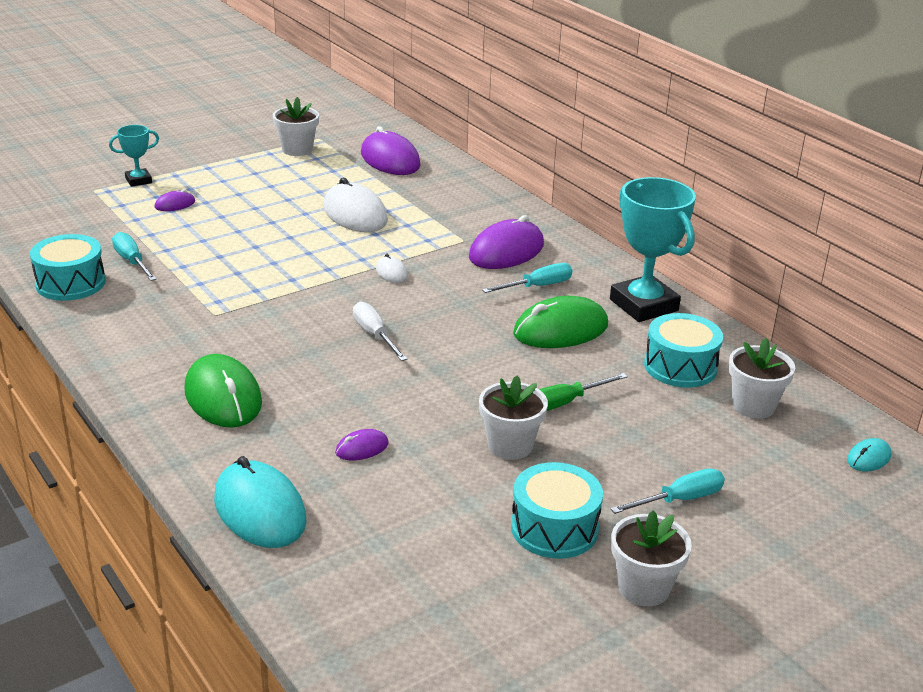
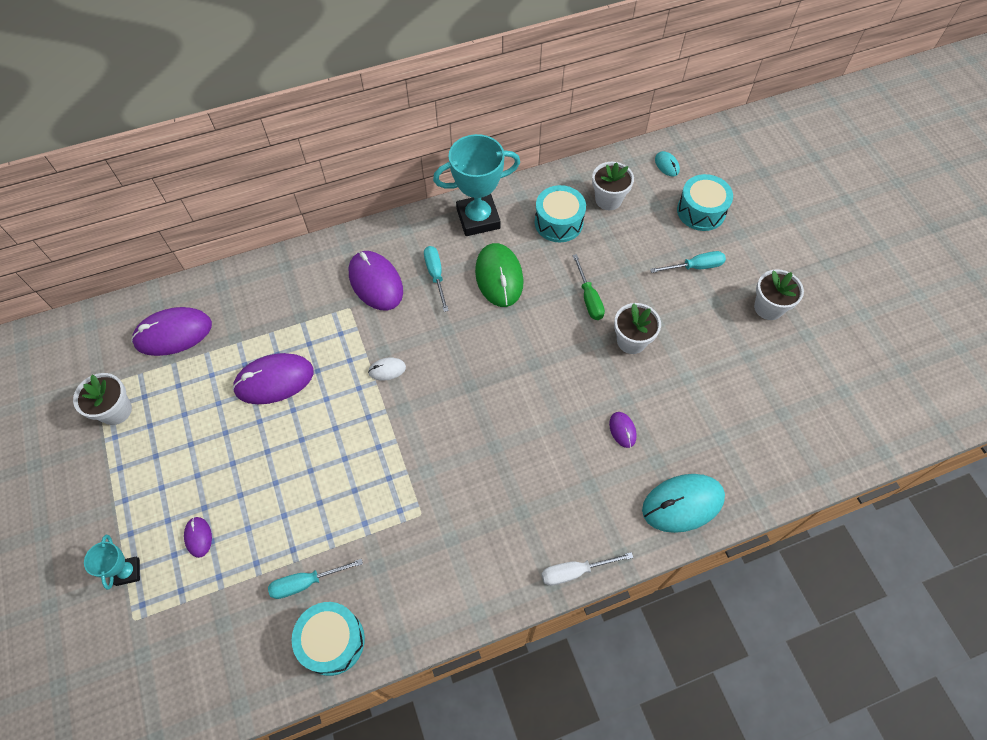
camera: 75 degrees left, 30 degrees up
(223, 397) = (545, 517): green mouse -> none
(355, 214) = (274, 380): white mouse -> purple mouse
(374, 335) = (480, 398): white screwdriver -> white screwdriver (575, 571)
(554, 528) = (715, 337): turquoise drum -> turquoise drum (701, 211)
(679, 500) = (695, 267): turquoise screwdriver -> turquoise screwdriver turned 90 degrees clockwise

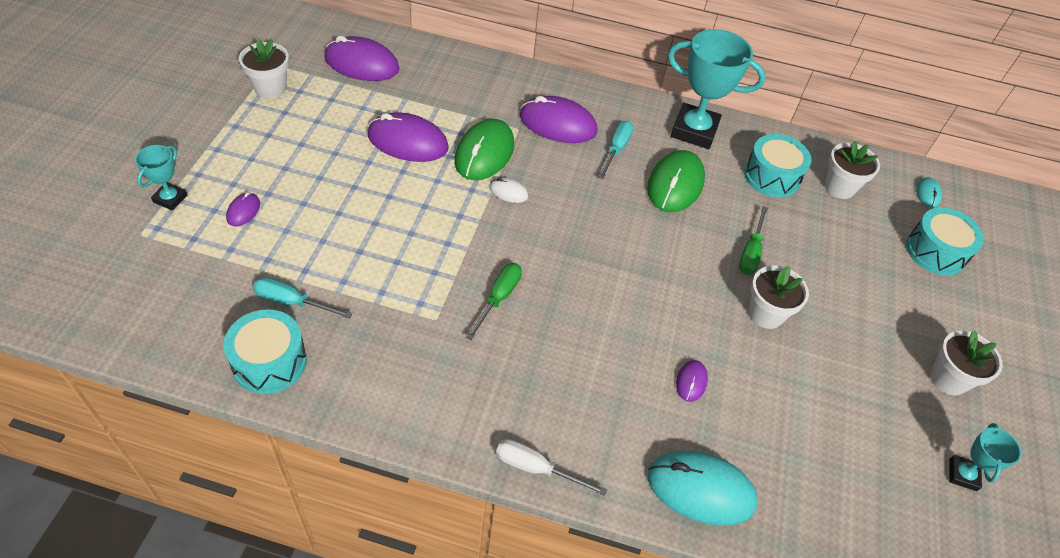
camera: 30 degrees right, 10 degrees down
(342, 348) = (484, 153): none -> green mouse
(375, 282) = (558, 124): purple mouse -> purple mouse turned 75 degrees counterclockwise
(450, 463) = (498, 298): none -> green screwdriver
(695, 267) = (889, 293): turquoise screwdriver -> none
(818, 372) = (962, 475): none -> turquoise trophy

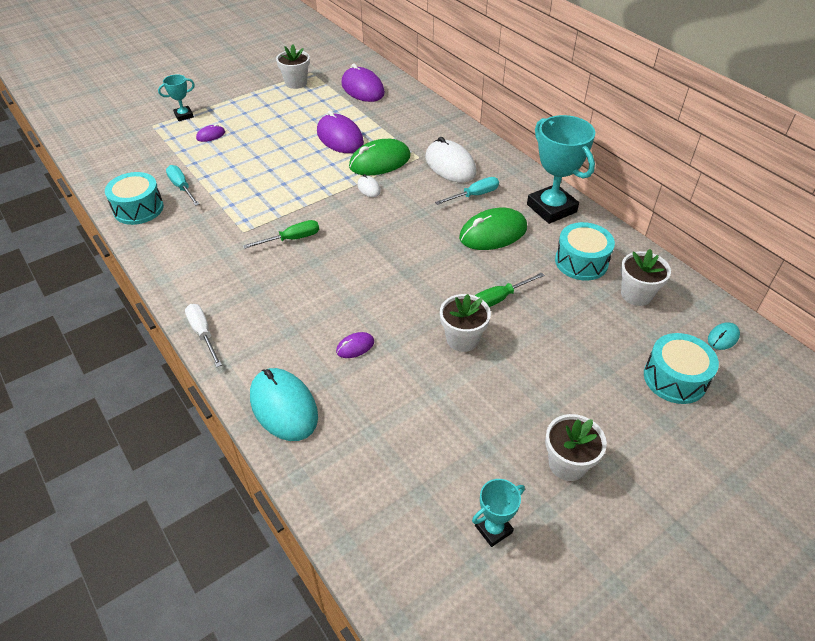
camera: 45 degrees right, 5 degrees down
(558, 124) = (450, 165): purple mouse -> white mouse

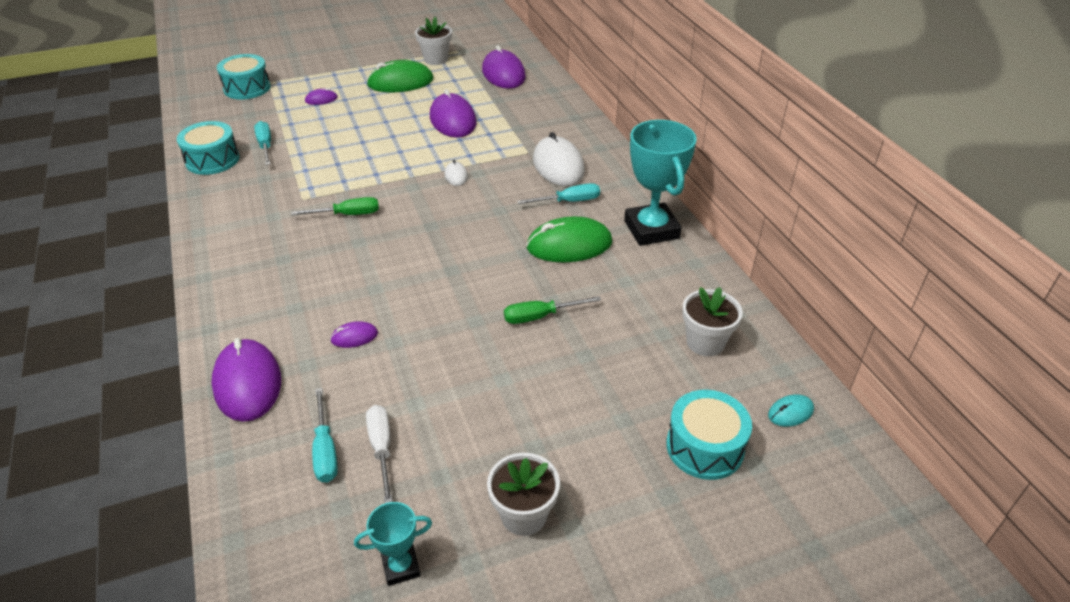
camera: 15 degrees right, 5 degrees down
(184, 115) = (305, 76): turquoise trophy -> none
(203, 334) = (207, 293): white screwdriver -> white screwdriver (382, 449)
(283, 406) = (247, 383): turquoise mouse -> purple mouse
(380, 161) = (482, 150): green mouse -> green mouse (400, 82)
(382, 449) = (325, 450): none -> turquoise screwdriver
(462, 339) = (475, 352): white flower pot -> none
(581, 262) = (656, 294): turquoise drum -> turquoise drum (247, 88)

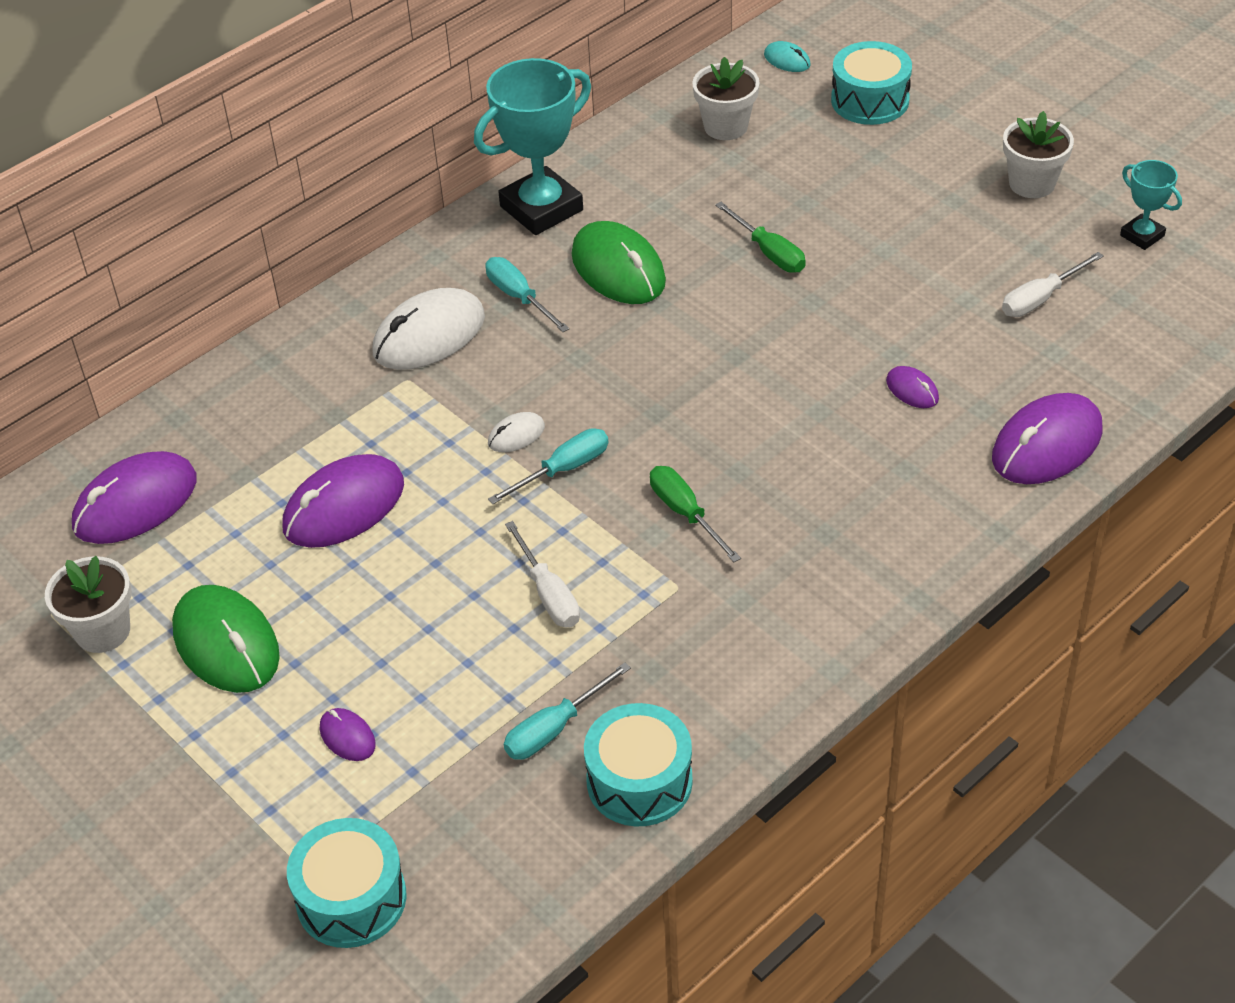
camera: 110 degrees left, 5 degrees up
(325, 450) = (1075, 337): turquoise screwdriver -> turquoise screwdriver (563, 469)
(341, 161) = (548, 594): none -> white screwdriver

